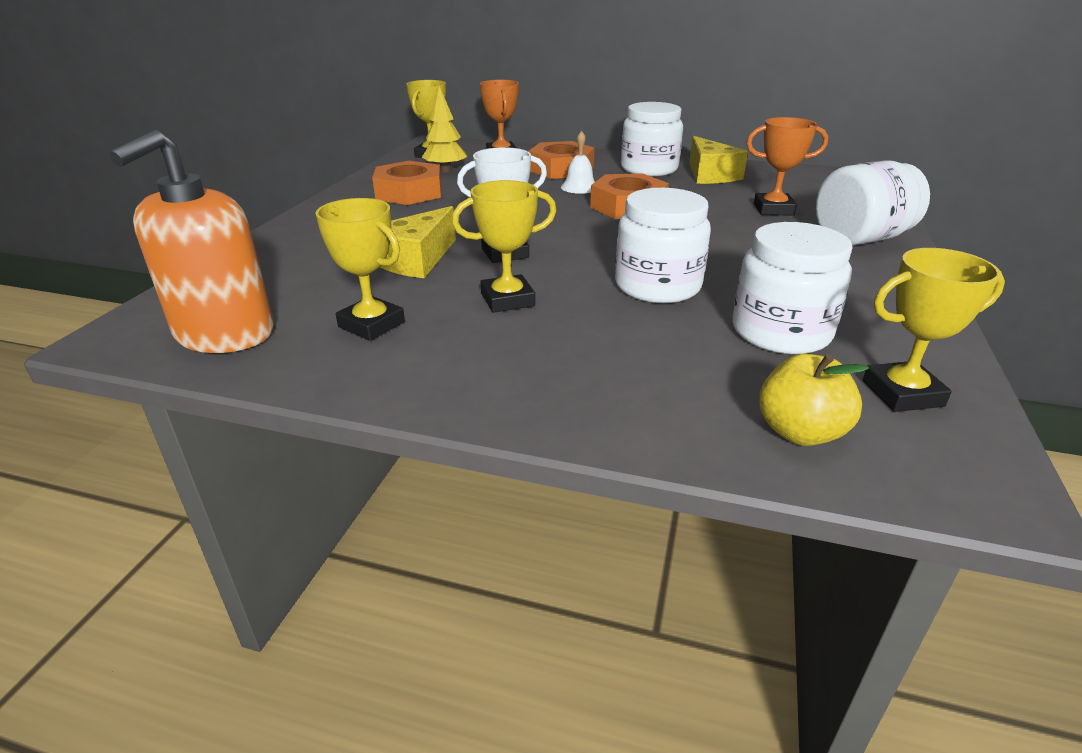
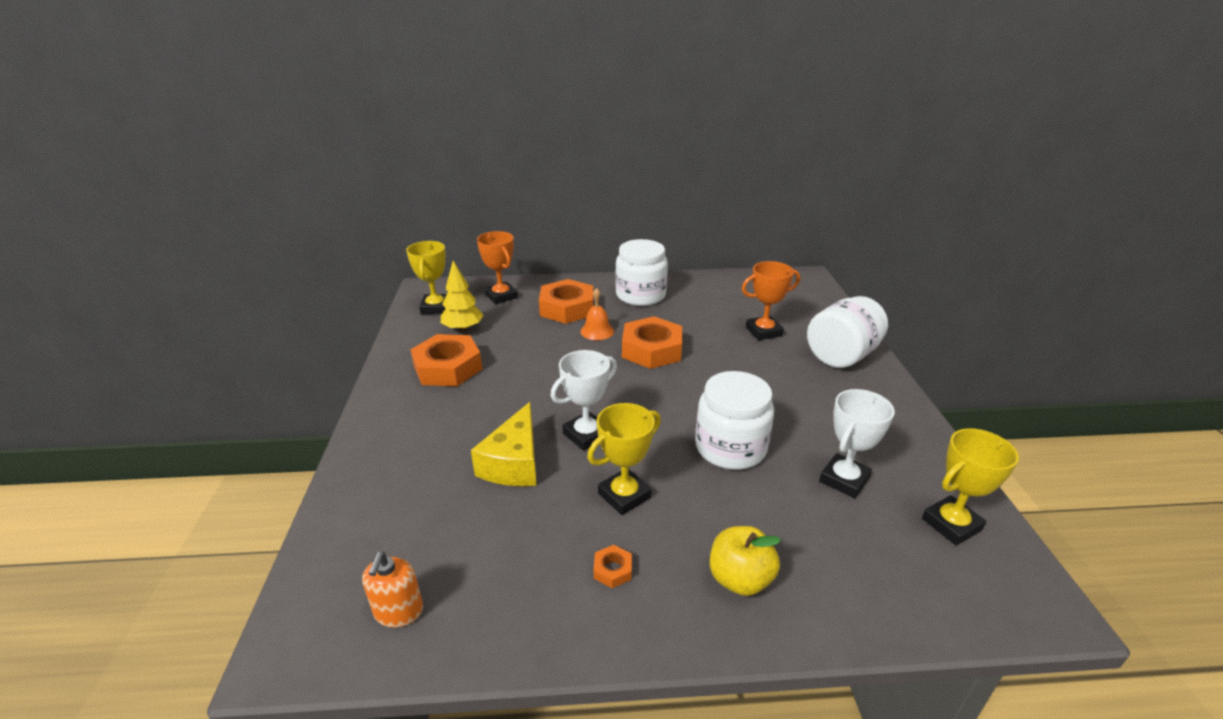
camera: 20 degrees left, 0 degrees up
(224, 333) = (398, 611): orange soap dispenser -> orange soap dispenser, size x0.49
(371, 324) = (528, 560): yellow trophy -> none
(449, 347) = (612, 570): none -> orange nut
(579, 187) = (597, 331): white bell -> orange bell
(710, 175) = (693, 295): yellow cheese -> none
(780, 332) = (844, 479): white jar -> white trophy
(800, 432) = (911, 586): yellow apple -> yellow apple (740, 579)

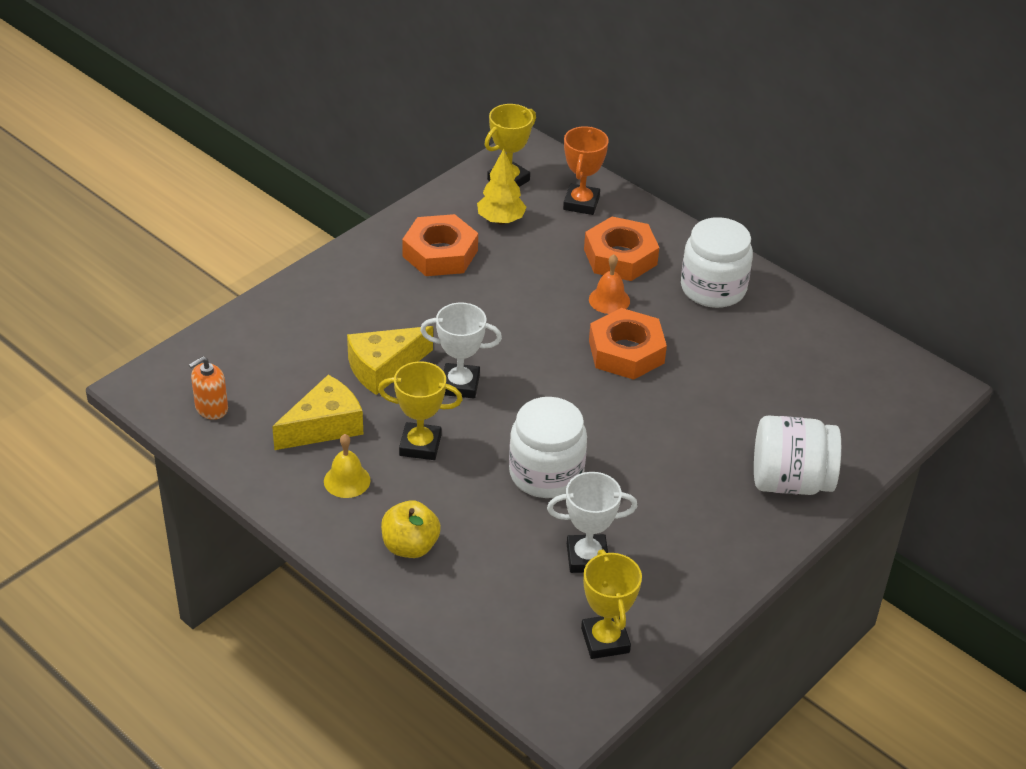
camera: 45 degrees right, 10 degrees up
(529, 541) = (324, 426): none -> yellow cheese
(612, 570) = (347, 480): orange nut -> yellow bell
(763, 331) = (762, 408): orange trophy -> none
(951, 524) = (605, 640): yellow trophy -> yellow trophy turned 60 degrees clockwise

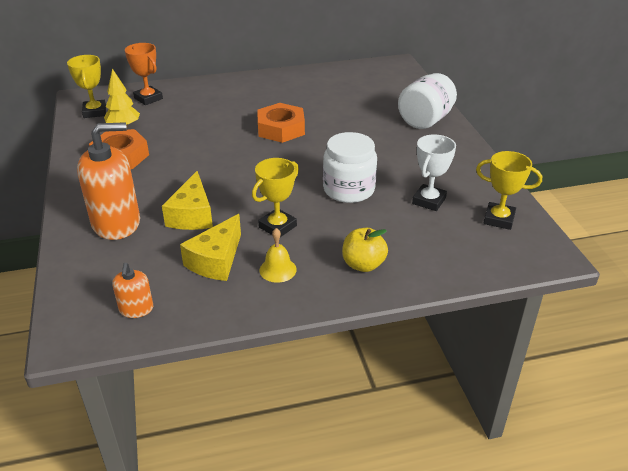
camera: 55 degrees left, 5 degrees down
(323, 320) = (116, 223): none -> orange soap dispenser
(324, 426) = (216, 260): yellow cheese -> yellow cheese turned 150 degrees counterclockwise
(460, 385) = (242, 192): white trophy -> none
(609, 300) = (235, 119): orange bell -> none
(620, 257) = (206, 103): orange nut -> none
(713, 288) = (265, 88): white jar -> none

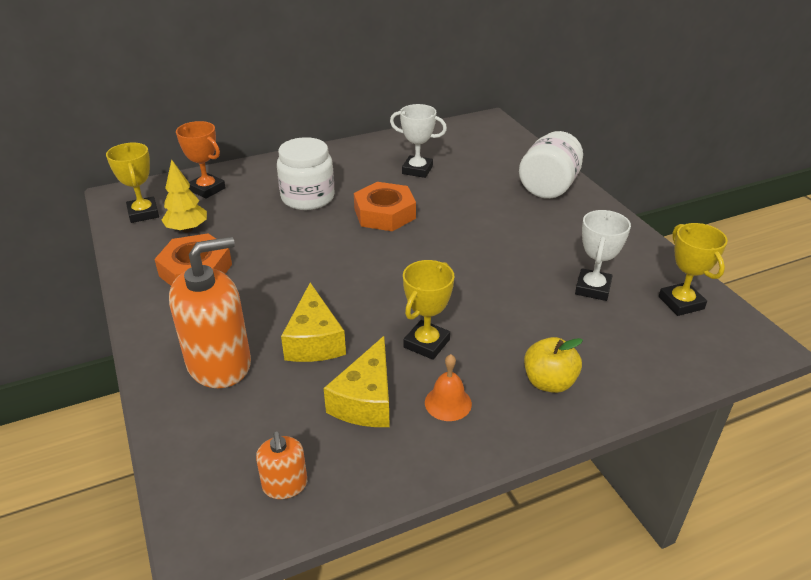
camera: 10 degrees left, 0 degrees up
(278, 269) = (448, 403): yellow bell -> orange bell
(320, 98) = (417, 170): none -> white trophy
(349, 189) = (494, 284): white jar -> white jar (308, 197)
(499, 219) = (681, 303): yellow trophy -> yellow trophy turned 60 degrees clockwise

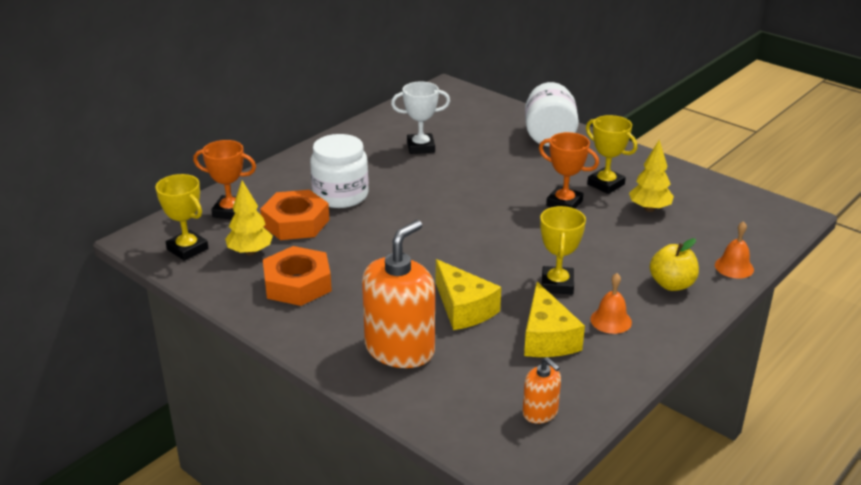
camera: 25 degrees left, 5 degrees down
(384, 214) = (427, 192): orange nut -> orange nut (296, 222)
(506, 259) = (564, 203): none -> orange trophy
(593, 288) = (649, 208): white trophy -> yellow tree
(638, 384) = (734, 267): none -> orange bell
(681, 303) = (721, 202): yellow trophy -> yellow trophy (605, 184)

